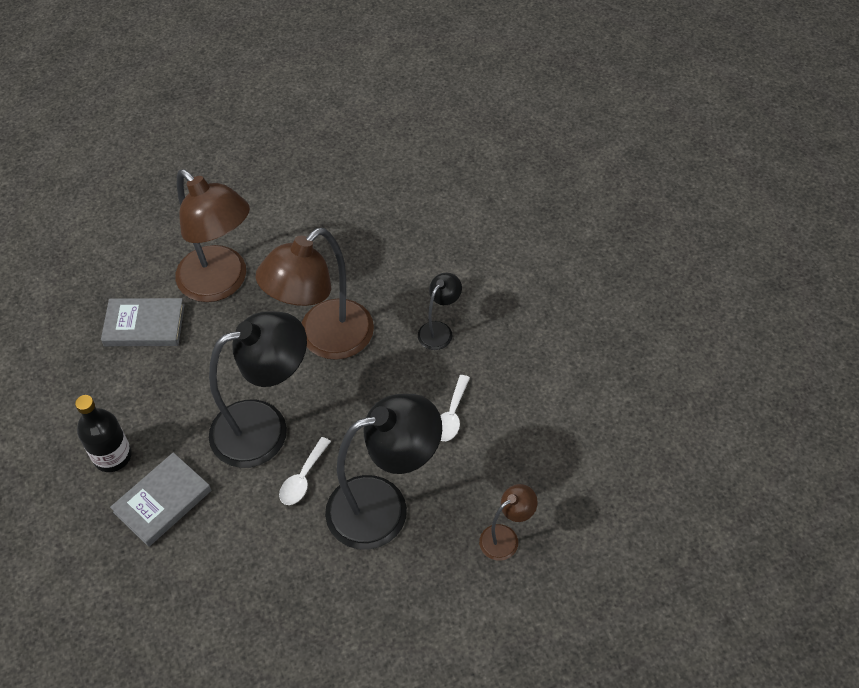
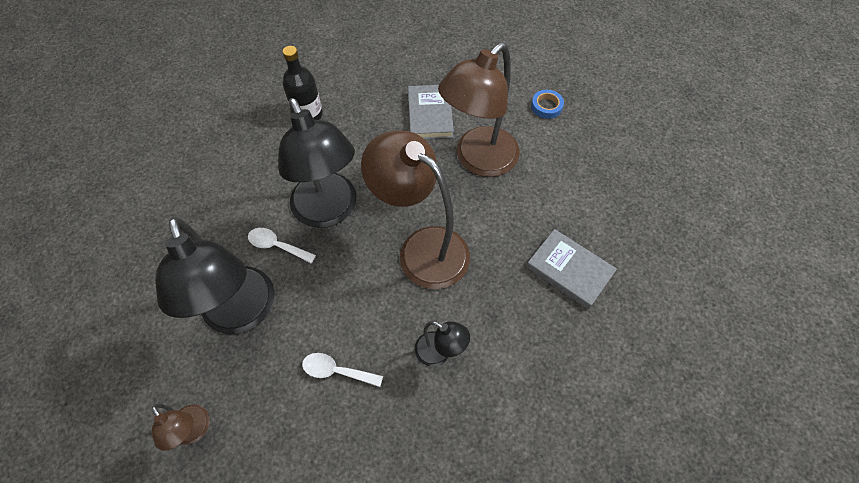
camera: 85 degrees right, 5 degrees up
(159, 215) = (546, 106): none -> blue tape
(162, 501) = (265, 151): grey book -> grey book (569, 270)

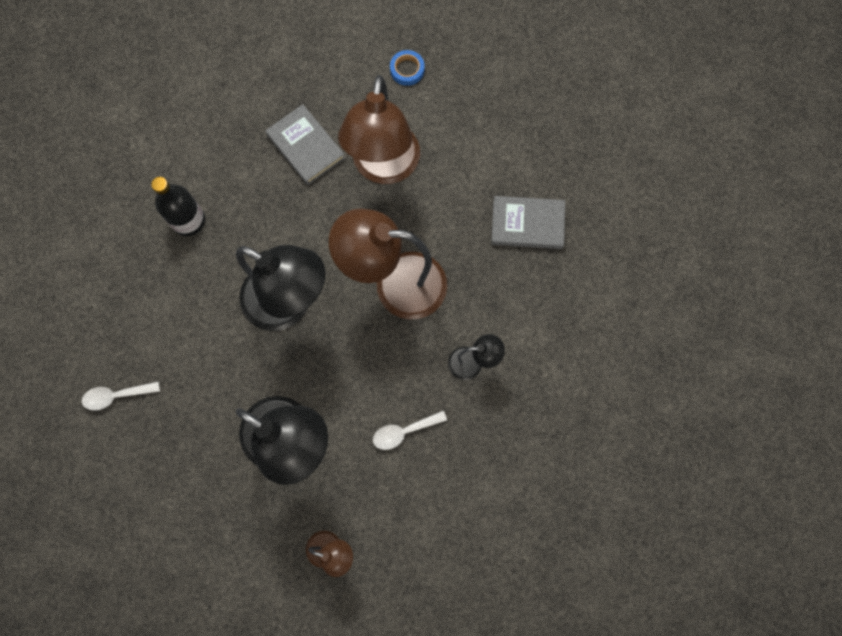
camera: 35 degrees left, 15 degrees up
(277, 246) = (270, 365): white spoon -> white spoon (116, 396)

